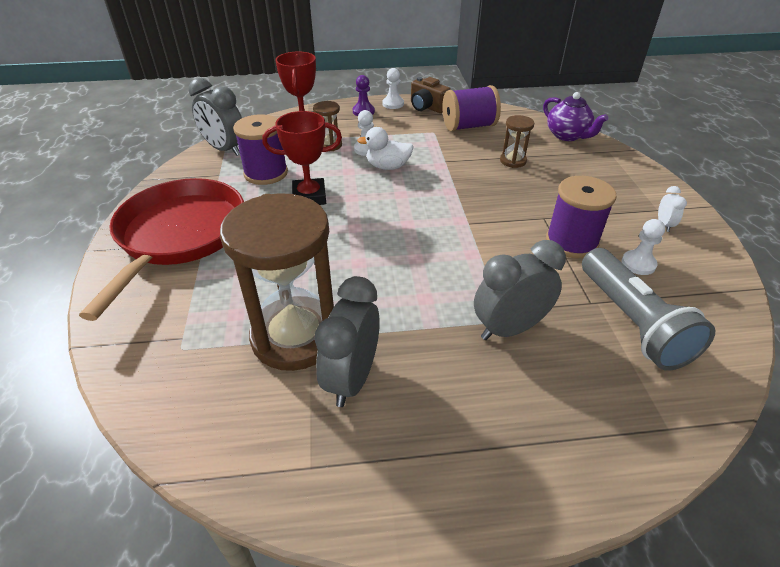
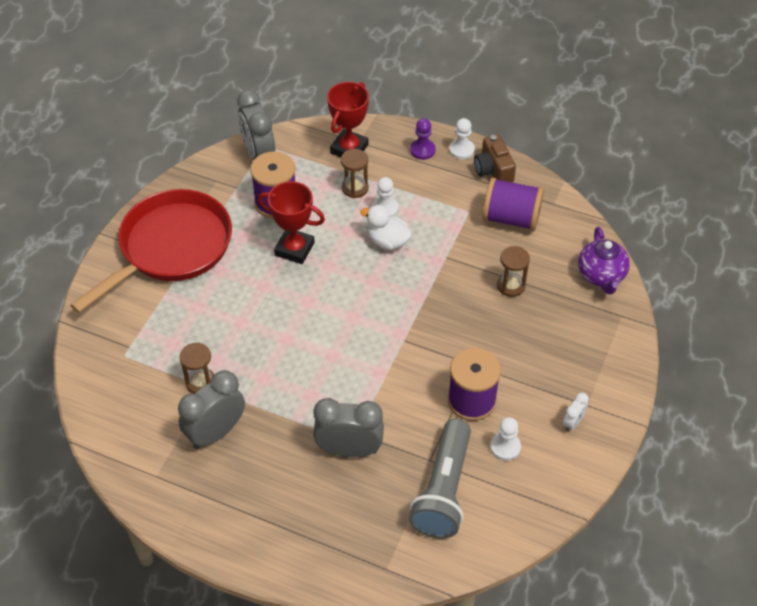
camera: 30 degrees right, 10 degrees up
(295, 336) = (200, 382): brown hourglass -> brown hourglass, size x0.44

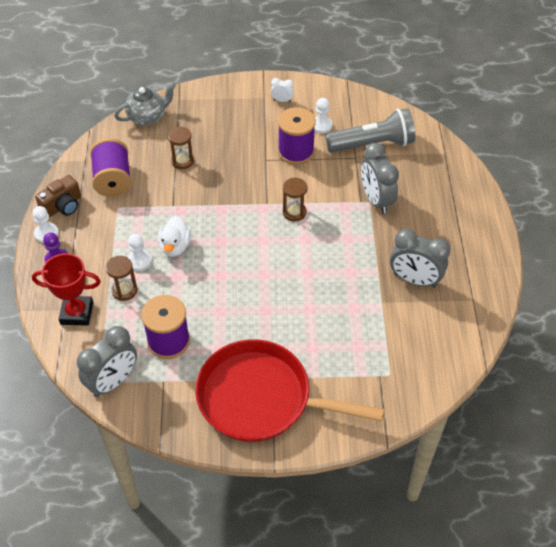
camera: 115 degrees left, 0 degrees up
(200, 382) = (380, 309): brown hourglass -> brown hourglass (294, 212)
(294, 249) = (215, 305): red trophy -> none
(601, 276) = (147, 117): purple teapot -> grey teapot

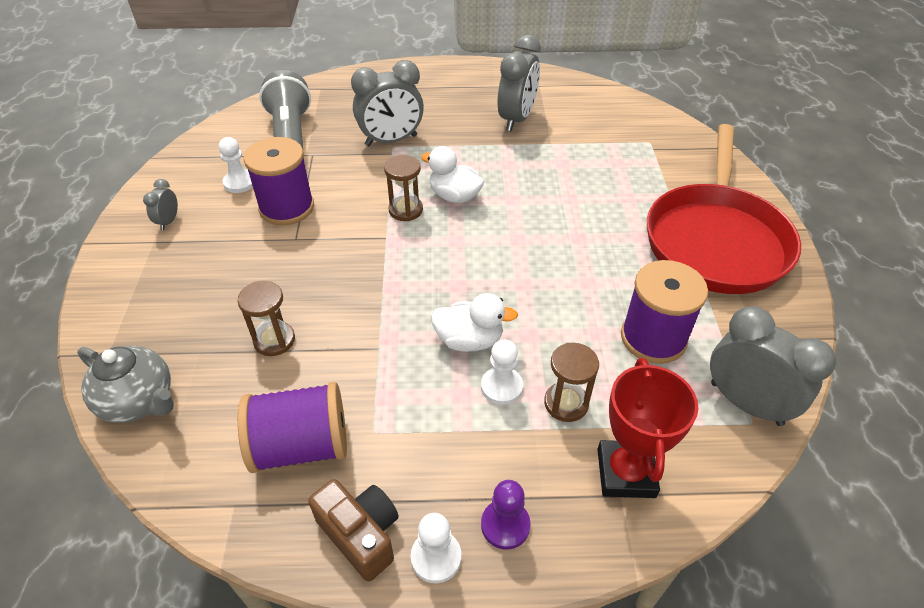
camera: 90 degrees left, 5 degrees down
(147, 117) = (139, 401): grey teapot -> grey teapot turned 150 degrees clockwise
(282, 100) = (169, 221): white clock -> grey clock
(310, 239) = (454, 196): none -> white duck

